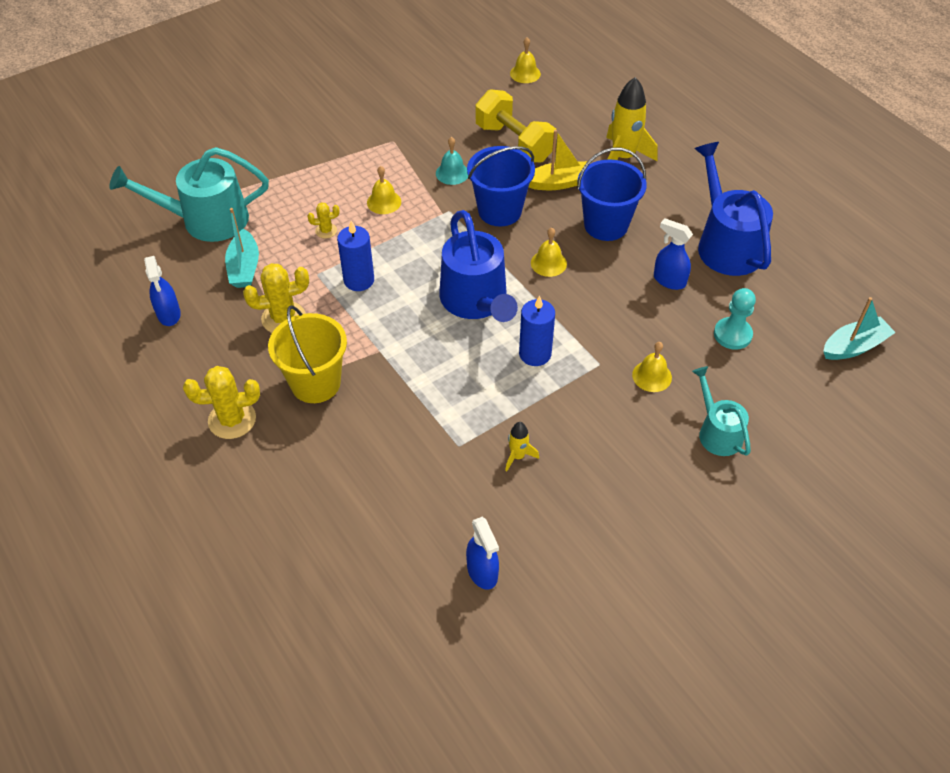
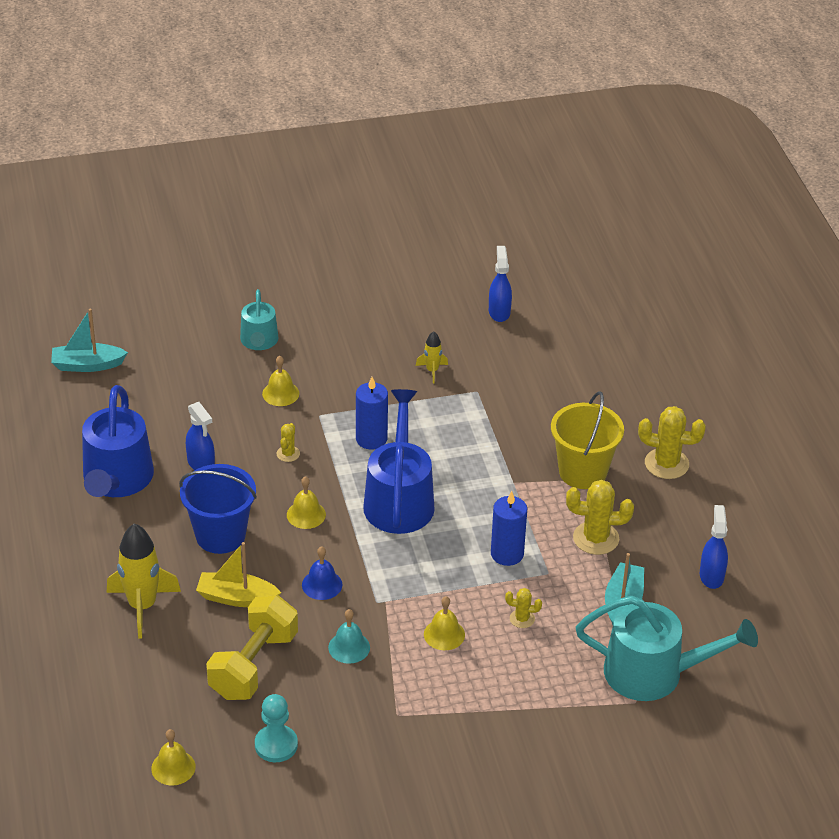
camera: 160 degrees left, 10 degrees down
(500, 211) = (322, 584): blue bucket -> blue bell
(514, 143) = (253, 665): yellow dumbbell -> yellow dumbbell turned 45 degrees clockwise
(601, 314) = (288, 454): none -> yellow cactus
(732, 334) = (183, 403): turquoise pawn -> turquoise pawn (276, 745)

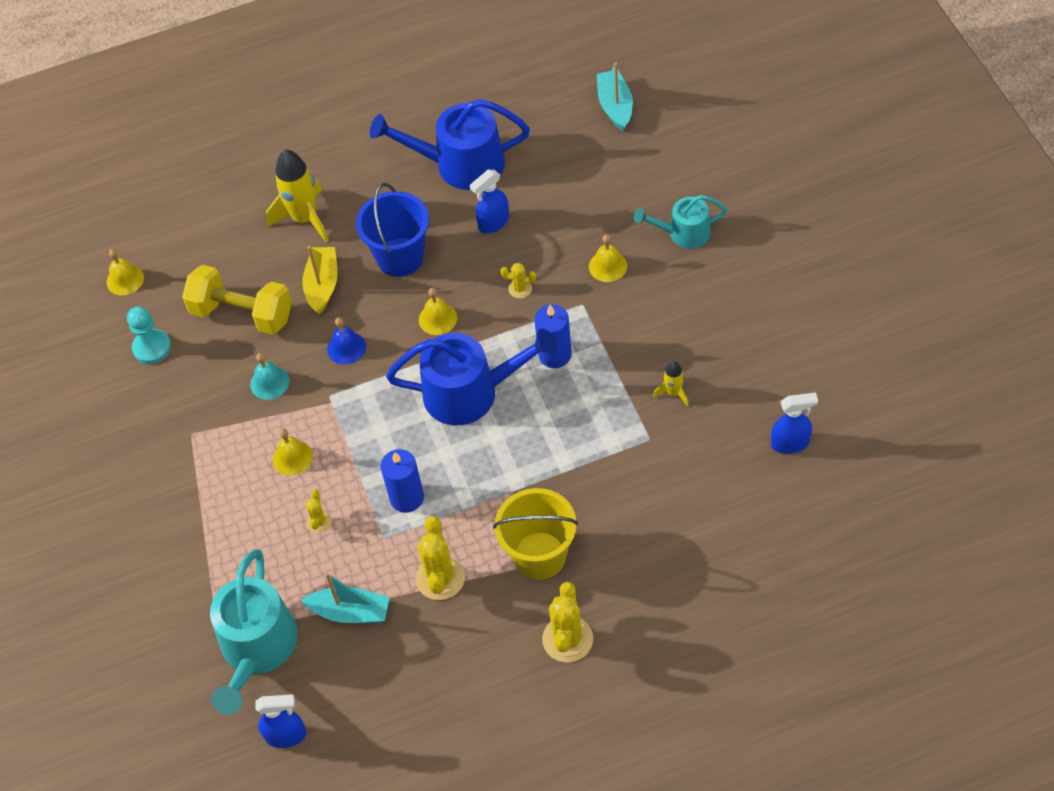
camera: 90 degrees right, 15 degrees up
(711, 576) = (399, 696): blue spray bottle -> blue spray bottle (286, 735)

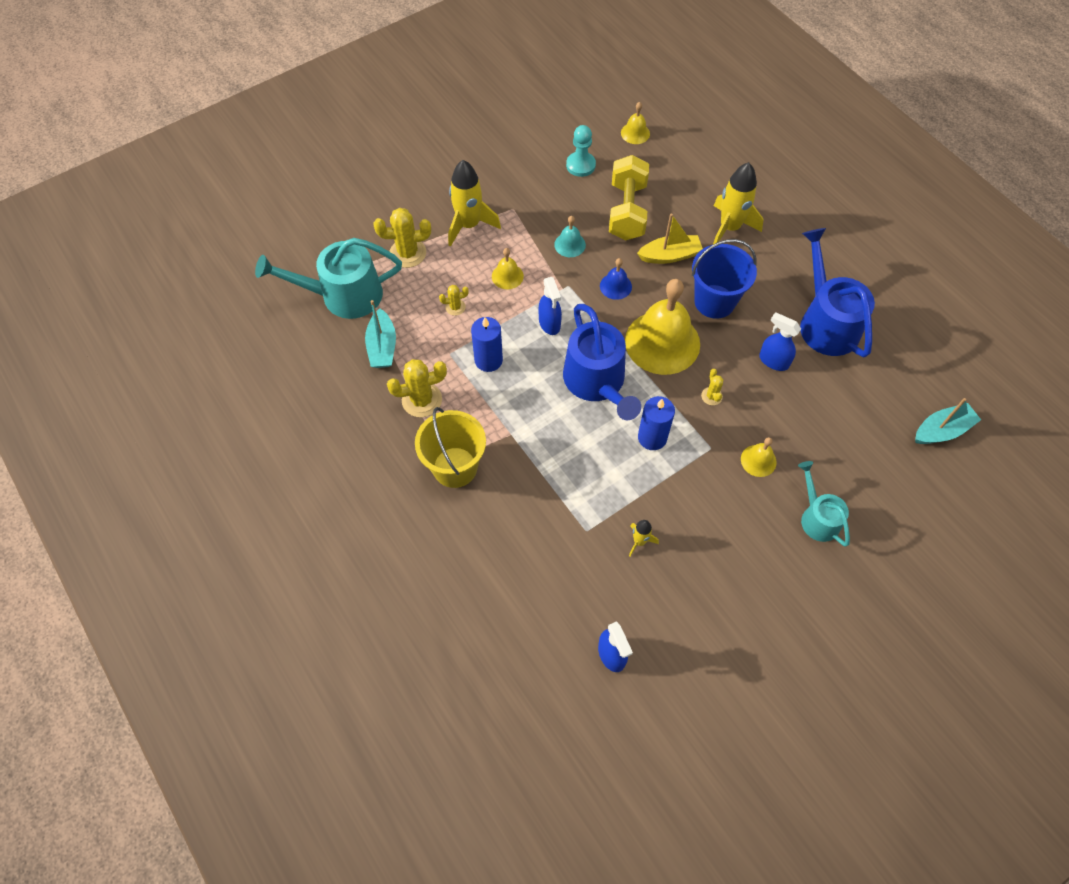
camera: 70 degrees right, 5 degrees up
(199, 487) = (469, 225): none -> yellow rocket
(286, 735) = (277, 331): blue spray bottle -> blue spray bottle (549, 323)
(437, 318) = (662, 342): yellow bell -> yellow bell, size x2.26
(567, 639) = (382, 504): yellow cactus -> yellow cactus (408, 253)

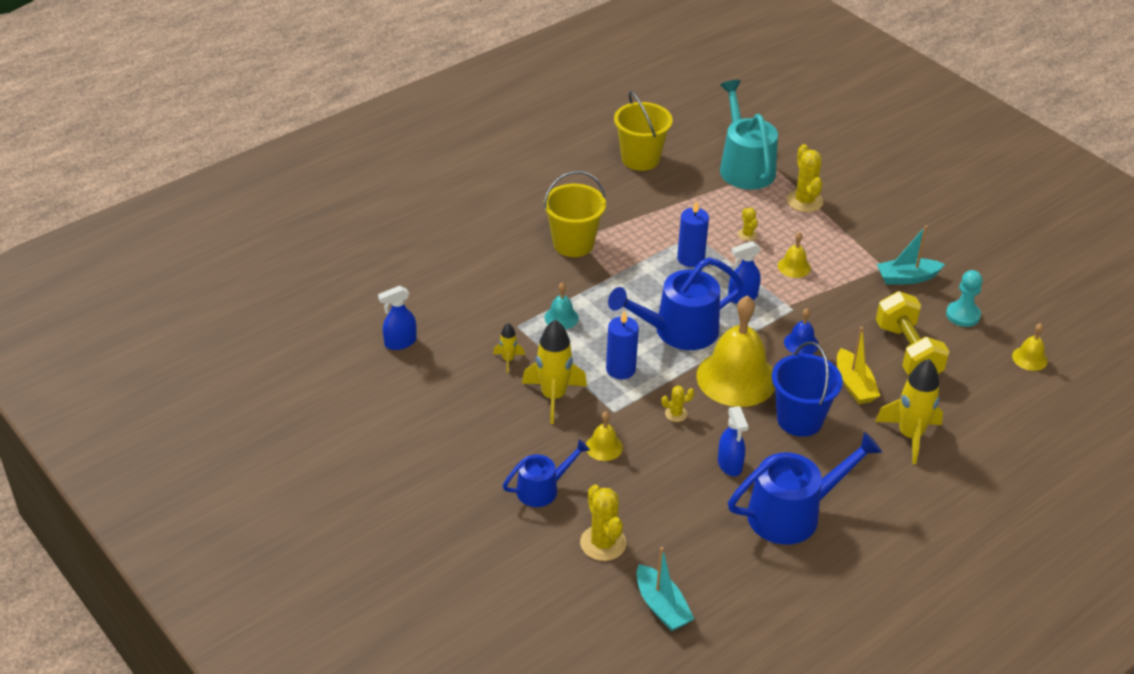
camera: 85 degrees right, 20 degrees down
(313, 389) = (640, 159): none -> yellow bucket
(382, 346) = (693, 193): turquoise boat -> turquoise boat (907, 278)
(422, 400) = (640, 220): yellow cactus -> yellow cactus (603, 543)
(469, 225) = (851, 238): yellow rocket -> yellow rocket (553, 397)
(570, 244) = (847, 309): turquoise bell -> turquoise bell (561, 317)
(627, 211) = (907, 352): yellow dumbbell -> yellow dumbbell turned 75 degrees clockwise
(773, 361) = (730, 465): blue spray bottle -> blue spray bottle turned 135 degrees clockwise
(817, 518) = (542, 489): turquoise watering can -> blue watering can

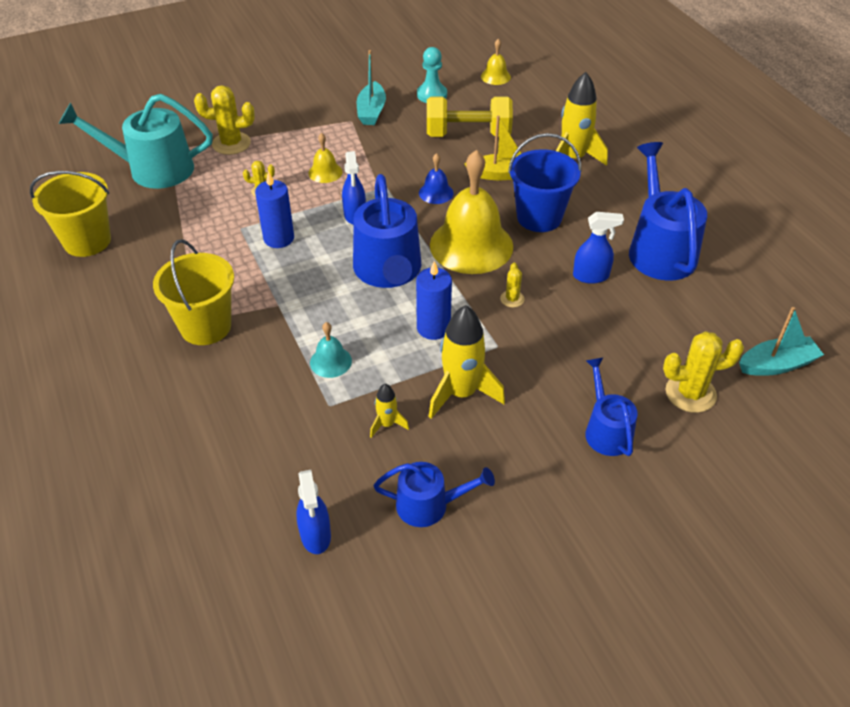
camera: 75 degrees left, 5 degrees up
(440, 395) = (429, 505): none -> blue watering can
(604, 447) = (549, 365): yellow bell -> none

